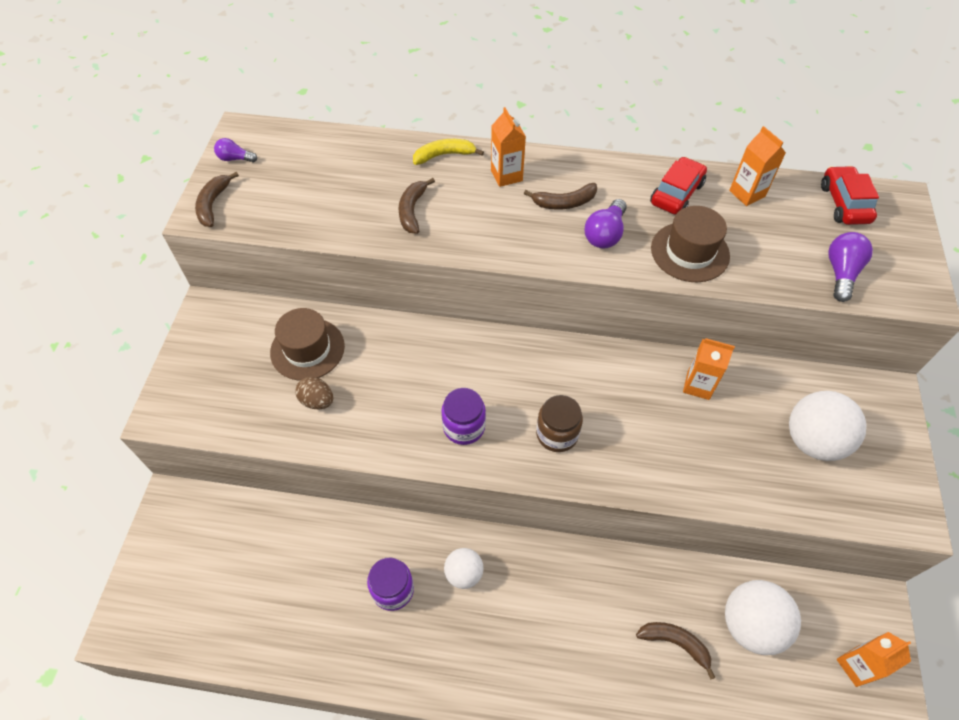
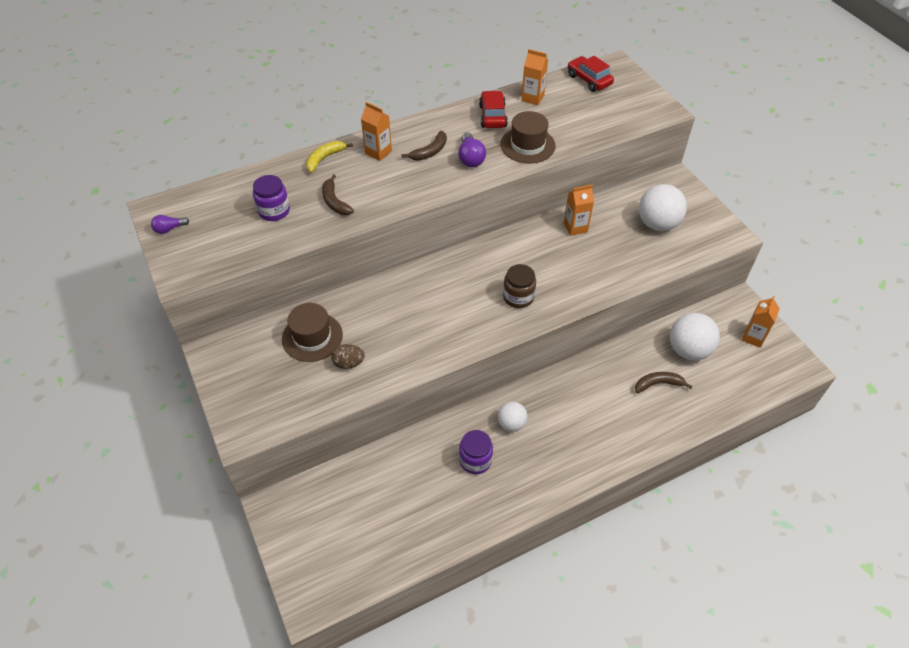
camera: 35 degrees left, 5 degrees down
(213, 204) = (183, 265): brown banana -> none
(464, 427) = (459, 324): purple jar -> purple jar (274, 211)
(841, 273) = (616, 118): purple light bulb -> none

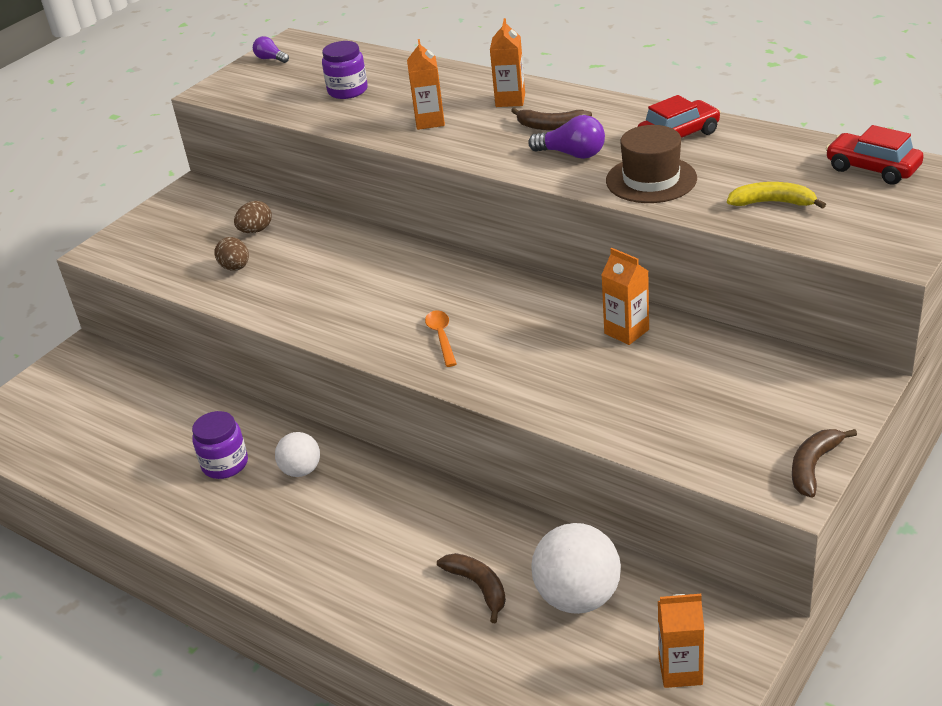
camera: 65 degrees right, 15 degrees down
(312, 337) = (256, 230): brown hat -> brown egg
(324, 158) = (462, 79): yellow banana -> yellow banana (772, 203)
(335, 201) = (397, 112): brown banana -> brown banana (813, 466)
(470, 158) = (572, 154): purple light bulb -> purple light bulb turned 120 degrees counterclockwise
(518, 297) = (441, 337): brown jar -> orange spoon
(532, 98) = (760, 146): orange carton -> orange carton (430, 121)
(589, 80) = (872, 168): red car -> red car turned 75 degrees counterclockwise
(657, 224) = (723, 402): white ball -> none

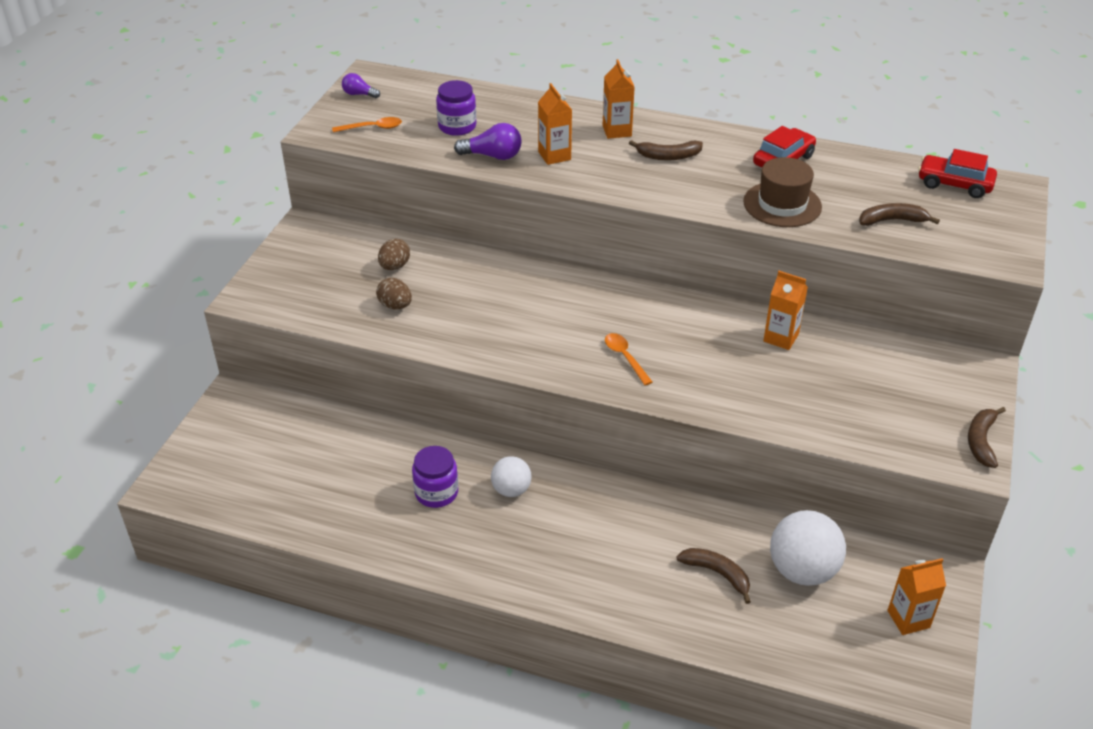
camera: 20 degrees left, 5 degrees up
(264, 89) = (372, 128): none -> orange spoon
(572, 154) = (701, 183): purple light bulb -> purple light bulb (493, 156)
(772, 203) = (892, 220): yellow banana -> brown banana

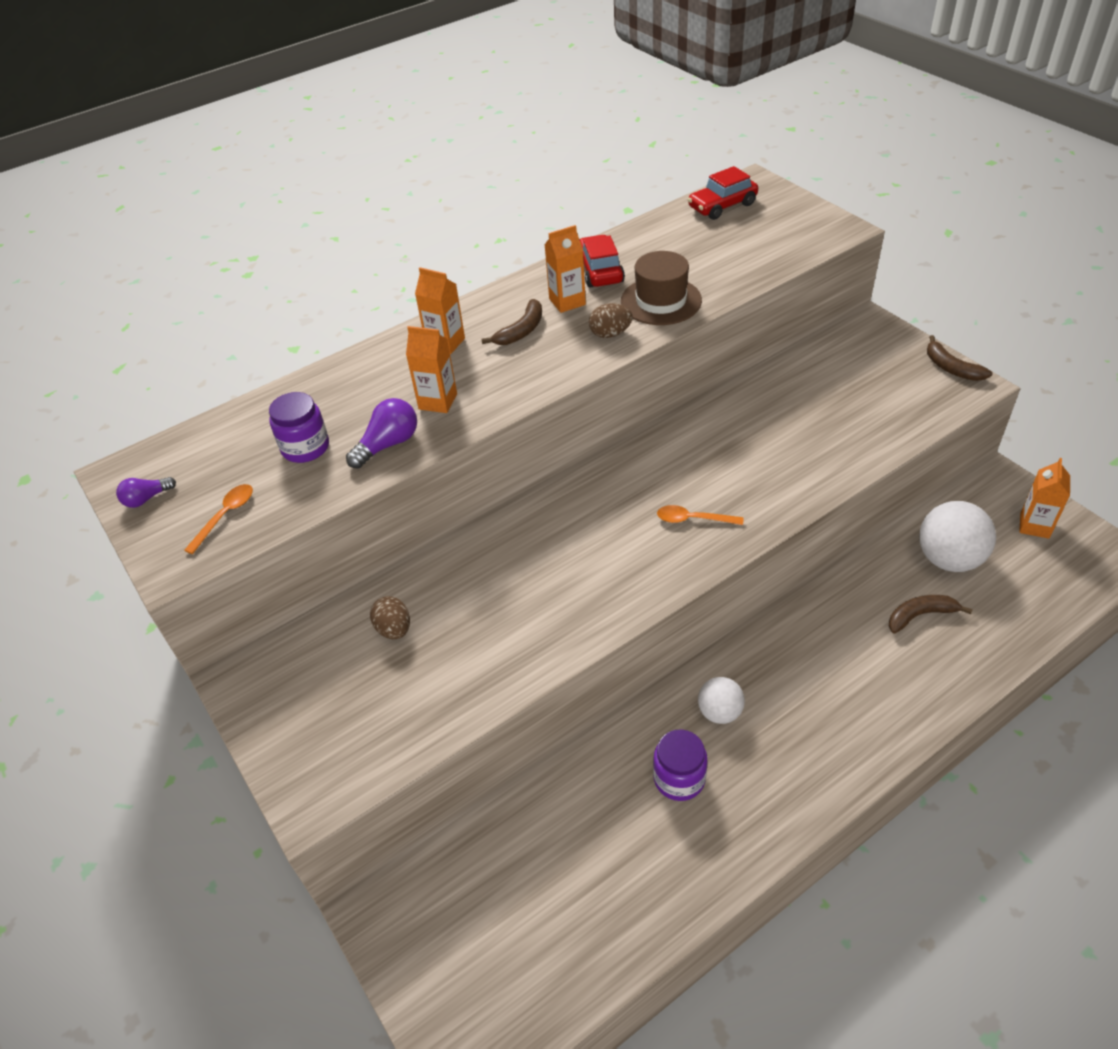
camera: 50 degrees left, 5 degrees up
(395, 306) = (459, 660): brown egg -> brown egg (610, 334)
(781, 338) = (748, 409): orange carton -> orange carton (567, 302)
(892, 220) = (739, 257): brown banana -> none

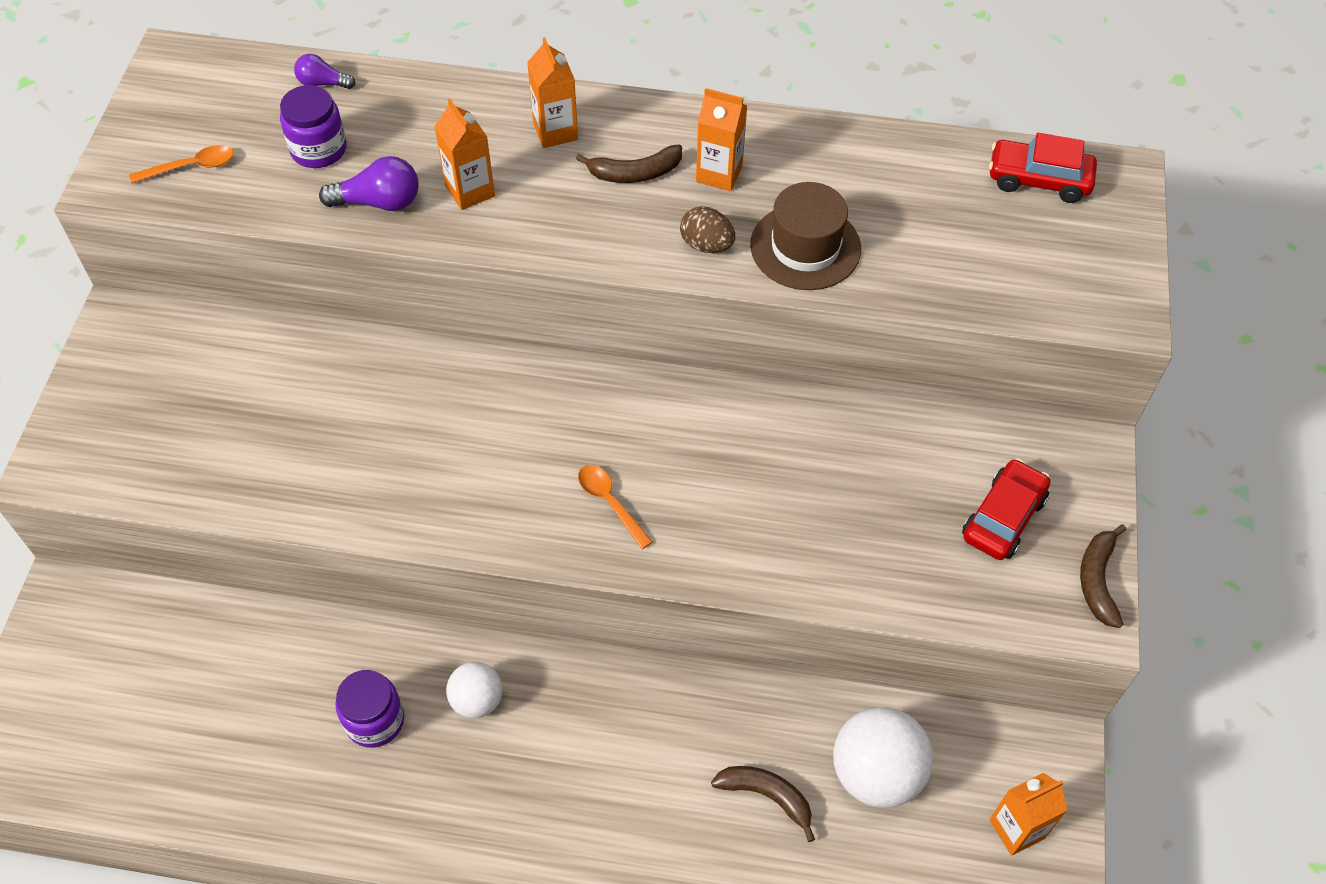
camera: 40 degrees right, 10 degrees up
(146, 499) = (161, 101): purple light bulb -> purple light bulb (323, 83)
(394, 629) = (261, 379): brown egg -> none
(600, 271) = (798, 162): red car -> red car (1003, 518)

